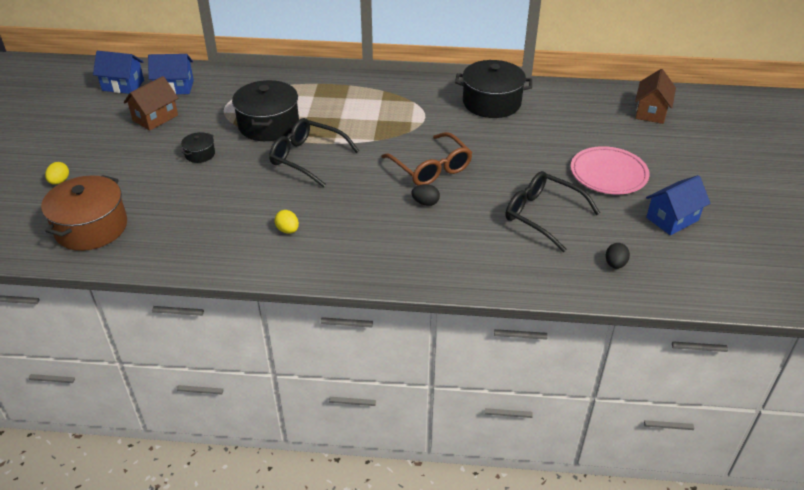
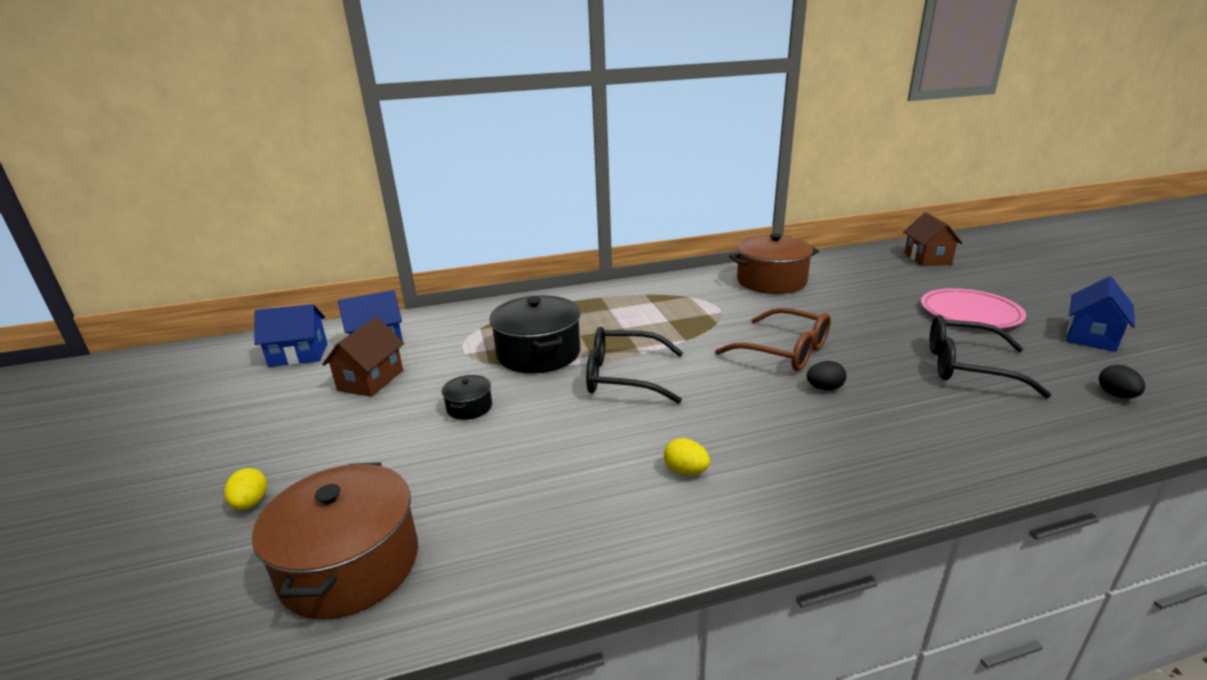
camera: 20 degrees left, 15 degrees down
(491, 103) = (771, 281): black pot -> brown pot

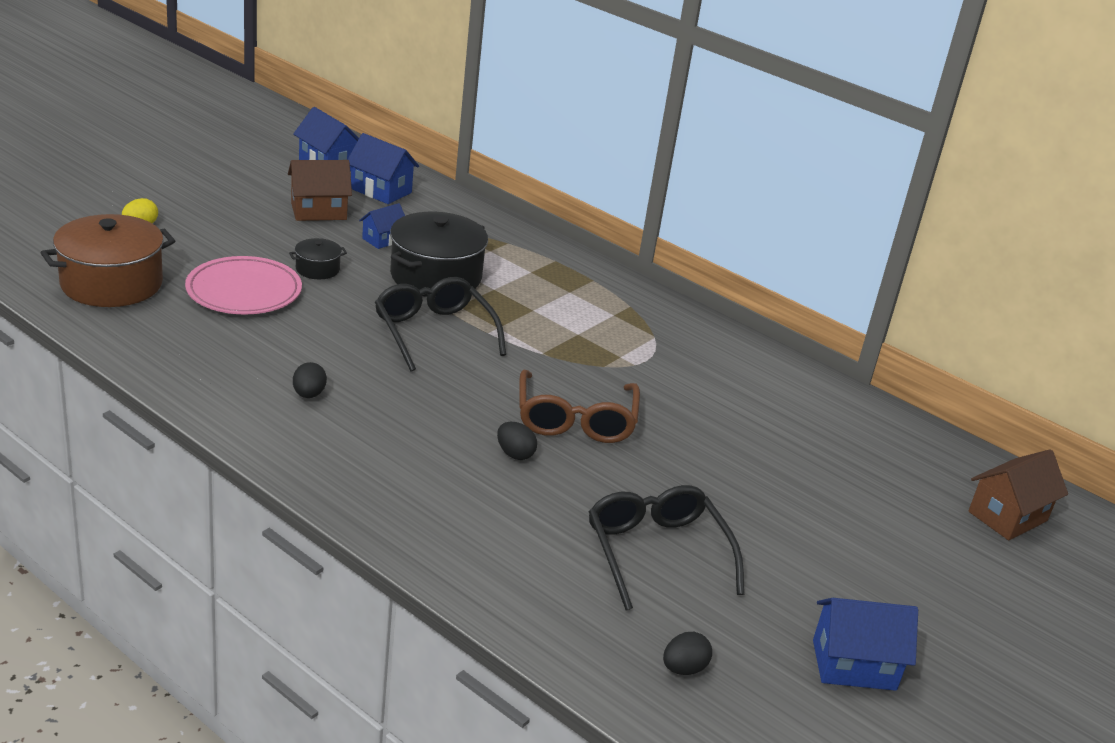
camera: 50 degrees right, 5 degrees up
(456, 362) = (383, 240): none -> blue house
(685, 471) = (309, 394): yellow egg -> black egg
(771, 281) = (764, 388): brown pot -> none
(970, 313) = (827, 556): pink plate -> pink plate (244, 291)

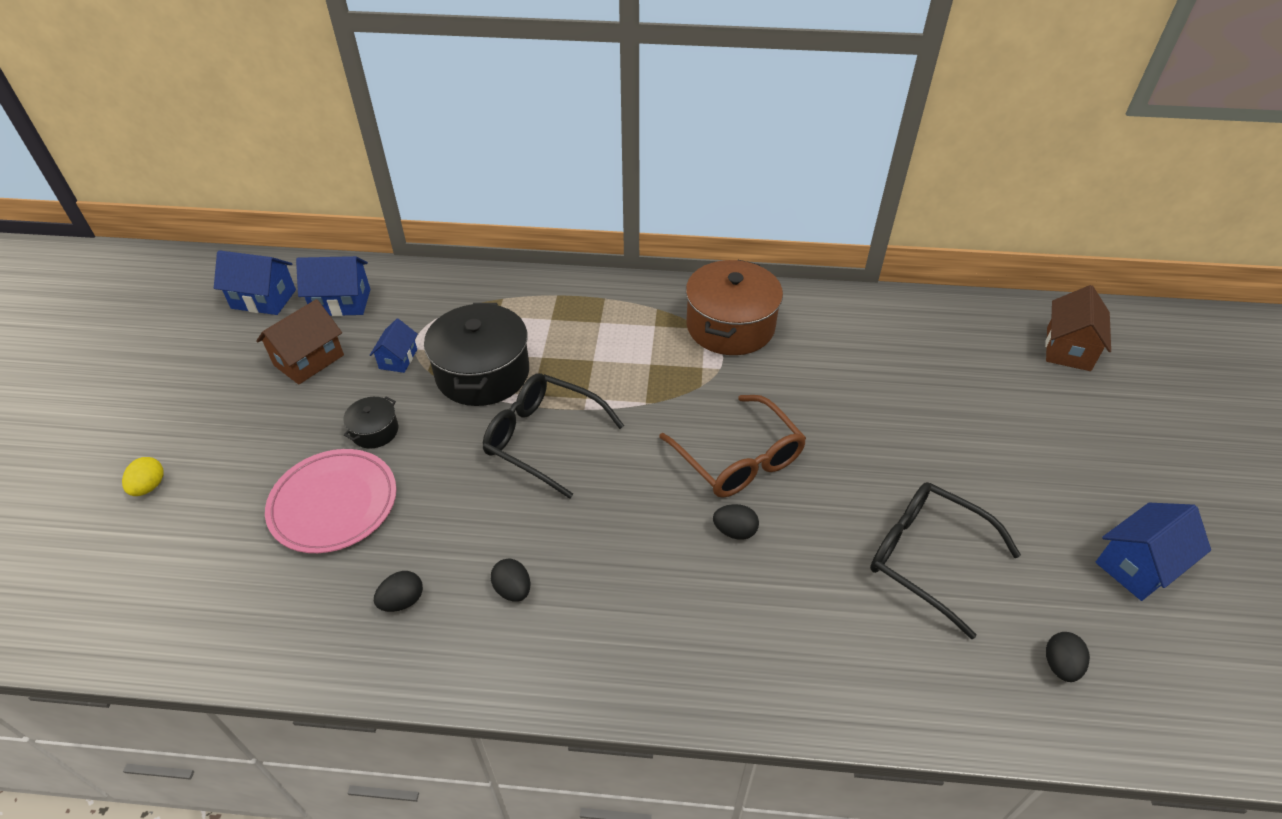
camera: 30 degrees left, 15 degrees up
(111, 283) = (191, 584): brown pot -> brown pot (730, 326)
(229, 360) = (402, 601): none -> black egg

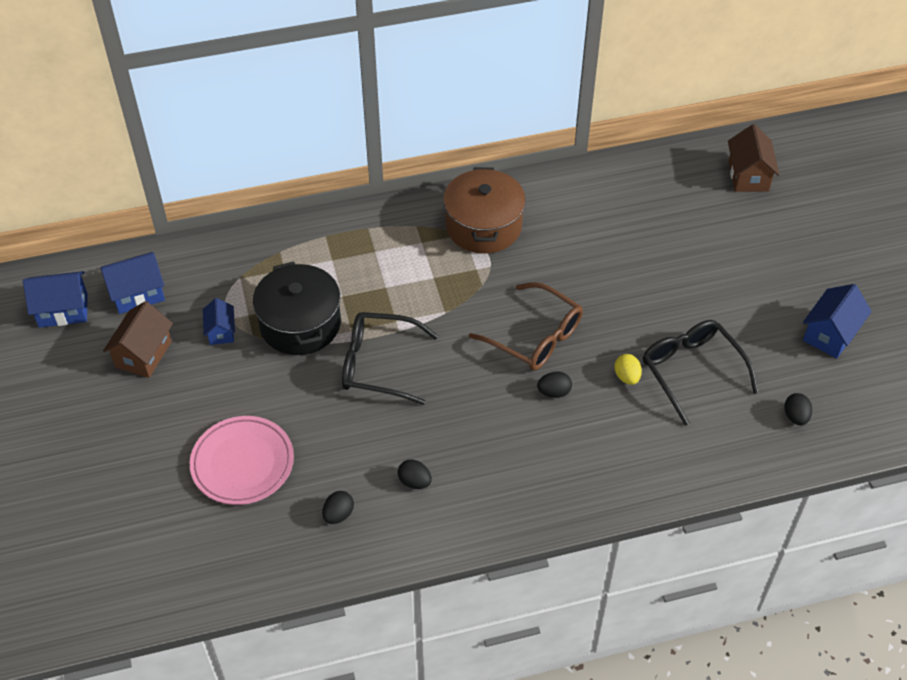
camera: 20 degrees left, 5 degrees up
(149, 486) = (81, 495): yellow egg -> yellow egg (627, 377)
(375, 431) = (239, 397): black pot -> none
(926, 557) = (691, 371): black glasses -> black glasses turned 45 degrees clockwise

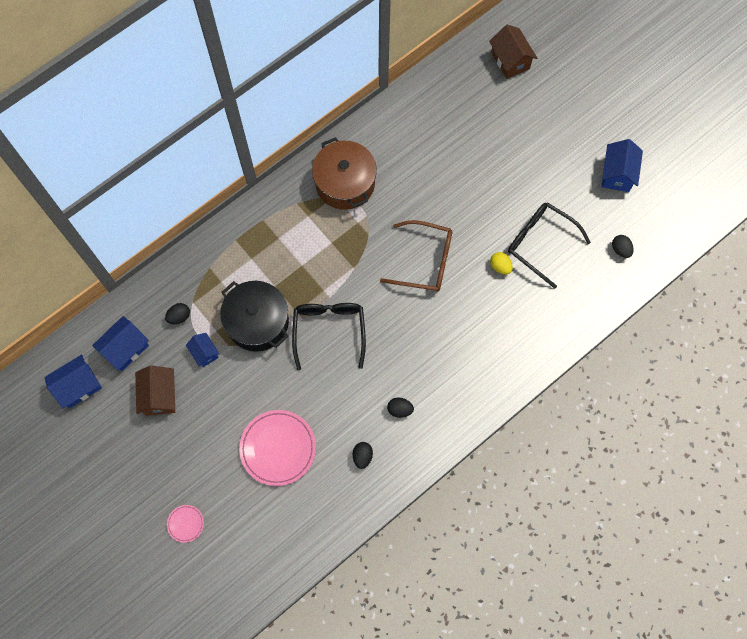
camera: 25 degrees left, 20 degrees up
(85, 498) = (185, 523): none -> pink plate
(378, 364) = (329, 330): black glasses -> black glasses turned 105 degrees clockwise
(554, 392) = (458, 300): black egg -> black egg (179, 316)

